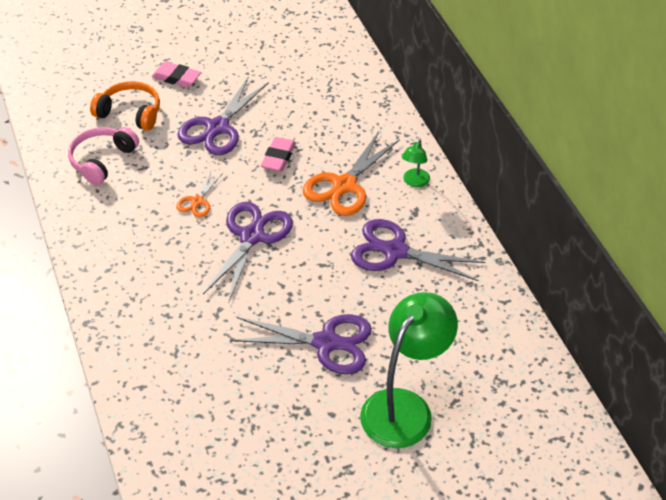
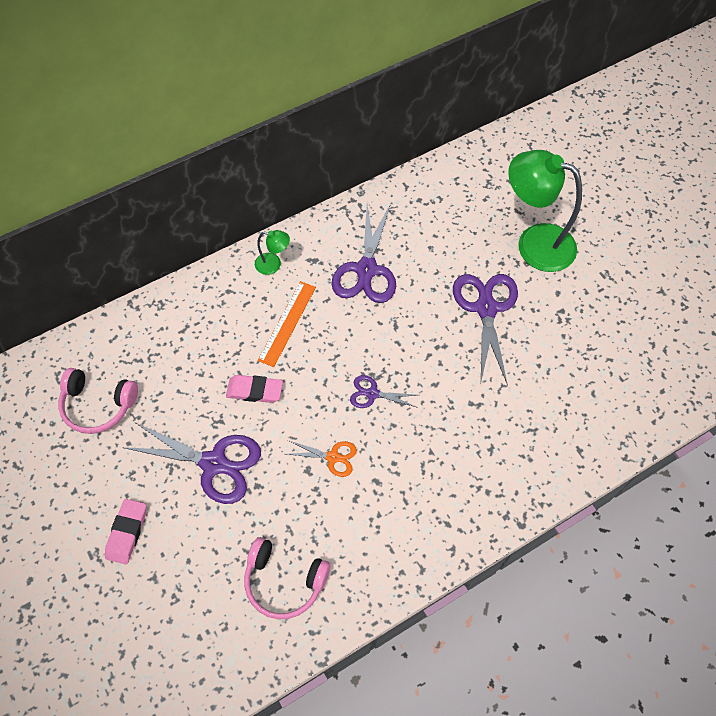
camera: 100 degrees left, 15 degrees up
(130, 113) = (197, 571): orange headphones -> none
(252, 236) = (372, 394): purple scissors -> purple scissors, size x0.52
(292, 65) = (98, 405): none -> pink headphones
(344, 185) = (287, 323): orange scissors -> orange ruler

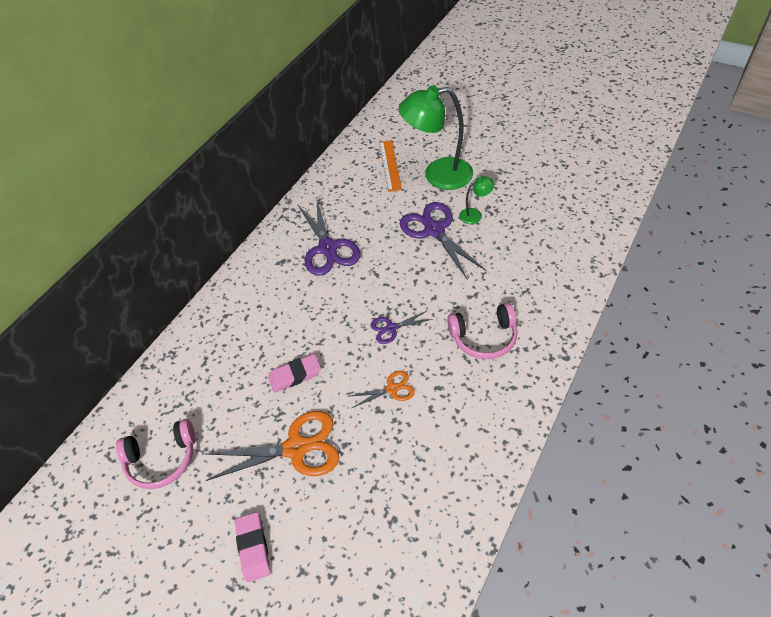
camera: 25 degrees left, 10 degrees down
(214, 463) = (296, 448): purple scissors -> orange scissors
(273, 264) = (251, 279): green lamp -> green lamp (475, 214)
(284, 581) = (417, 505): pink headphones -> pink headphones (484, 337)
(287, 323) = (290, 314): orange ruler -> orange ruler (390, 165)

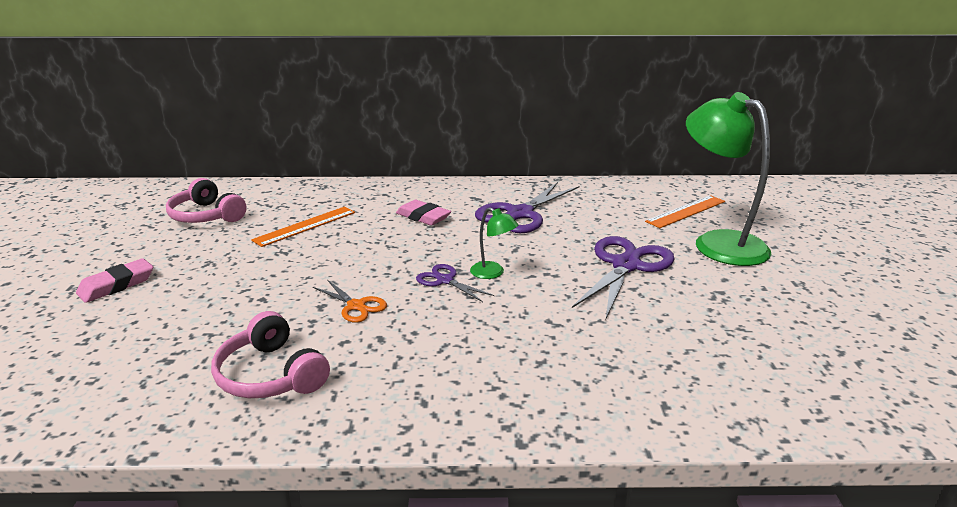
camera: 55 degrees right, 25 degrees down
(243, 387) = (305, 226): none -> orange ruler
(295, 375) = (337, 246): pink eraser -> pink eraser (423, 217)
(296, 448) = (245, 272): orange scissors -> none
(475, 214) = (692, 286): green lamp -> green lamp (493, 273)
(484, 337) = (490, 351): pink headphones -> pink headphones (271, 375)

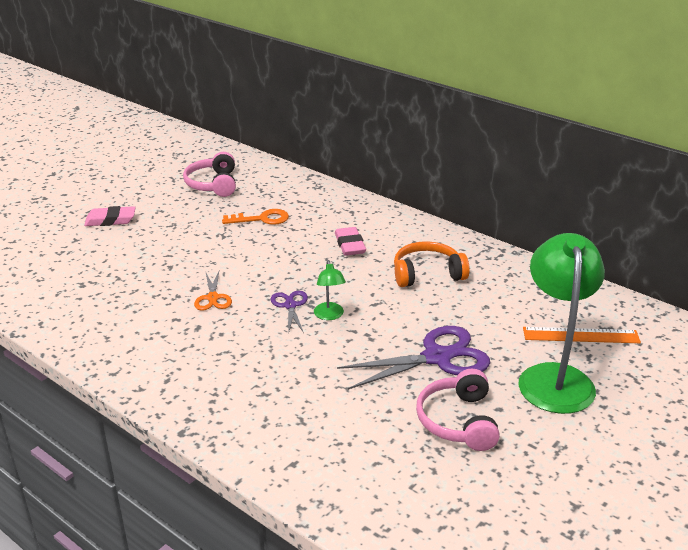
camera: 40 degrees right, 5 degrees up
(271, 375) = (116, 320): pink headphones -> pink headphones (458, 421)
(305, 226) = (261, 219): orange ruler -> orange key
(520, 214) = (427, 274): purple scissors -> orange headphones

